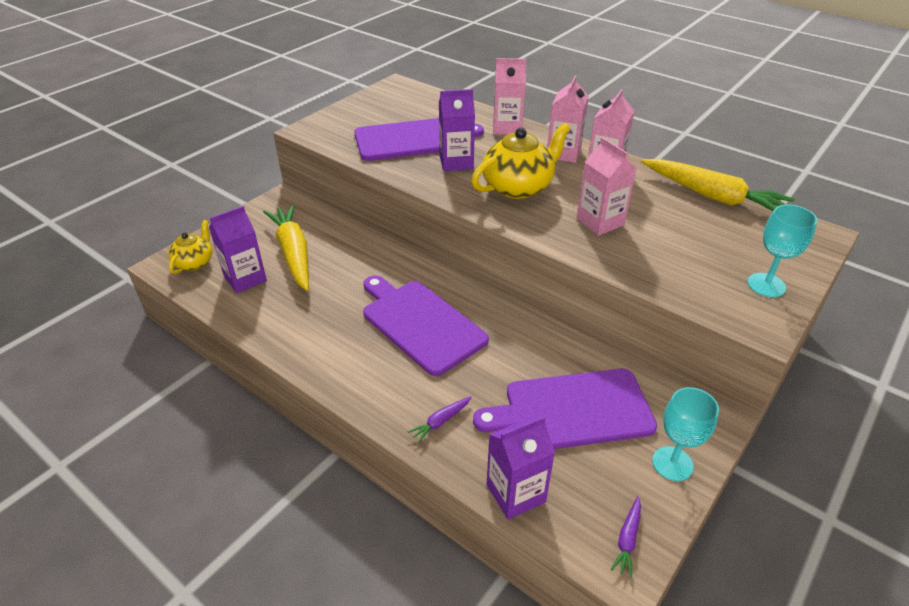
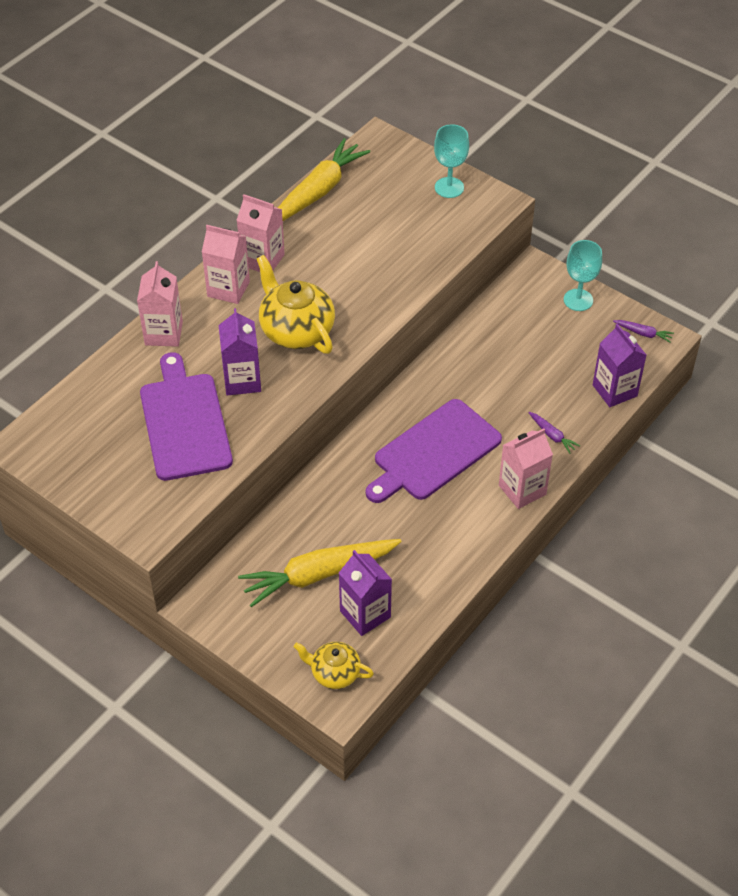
camera: 90 degrees left, 10 degrees up
(572, 410) = (532, 351): purple cutting board -> none
(600, 222) = (360, 275): pink carton -> pink carton (522, 490)

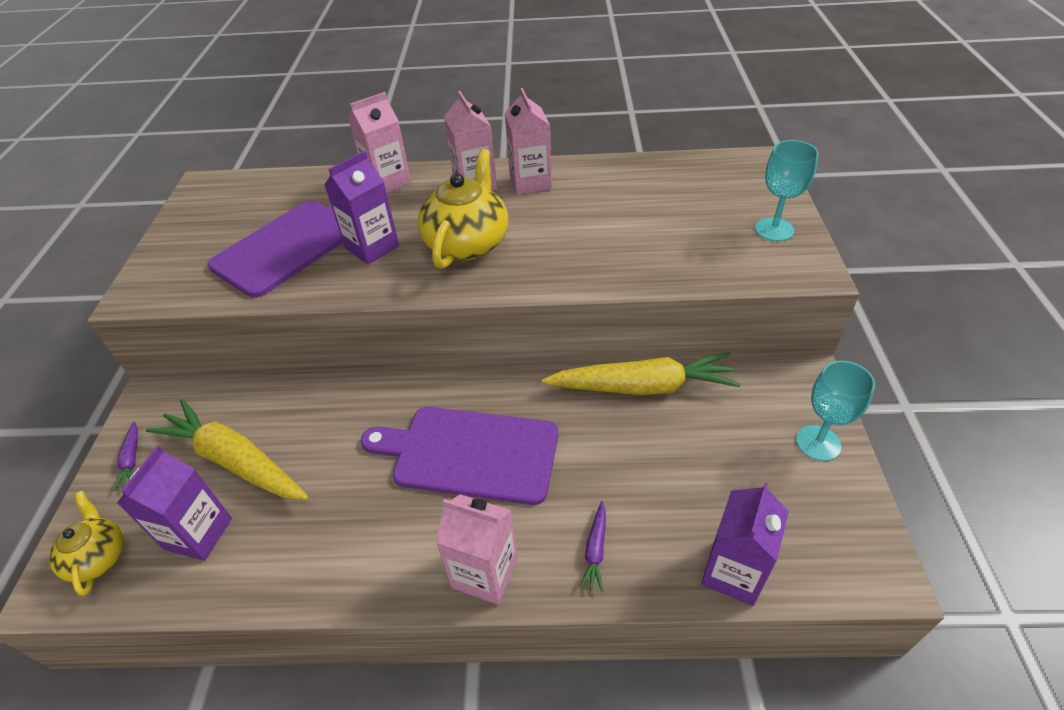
camera: 55 degrees right, 5 degrees down
(317, 192) = (649, 166): yellow carrot -> yellow carrot (642, 386)
(643, 333) = (856, 543): purple carrot -> purple carrot (131, 459)

